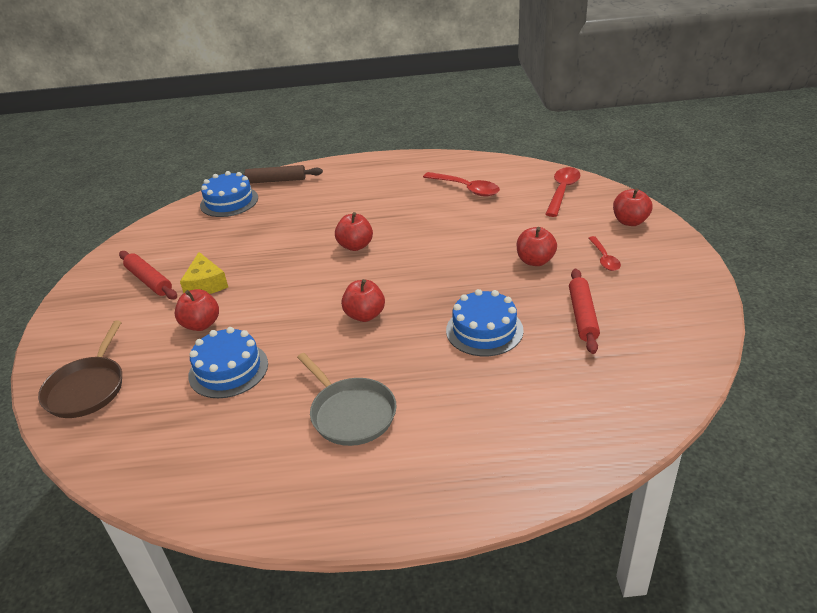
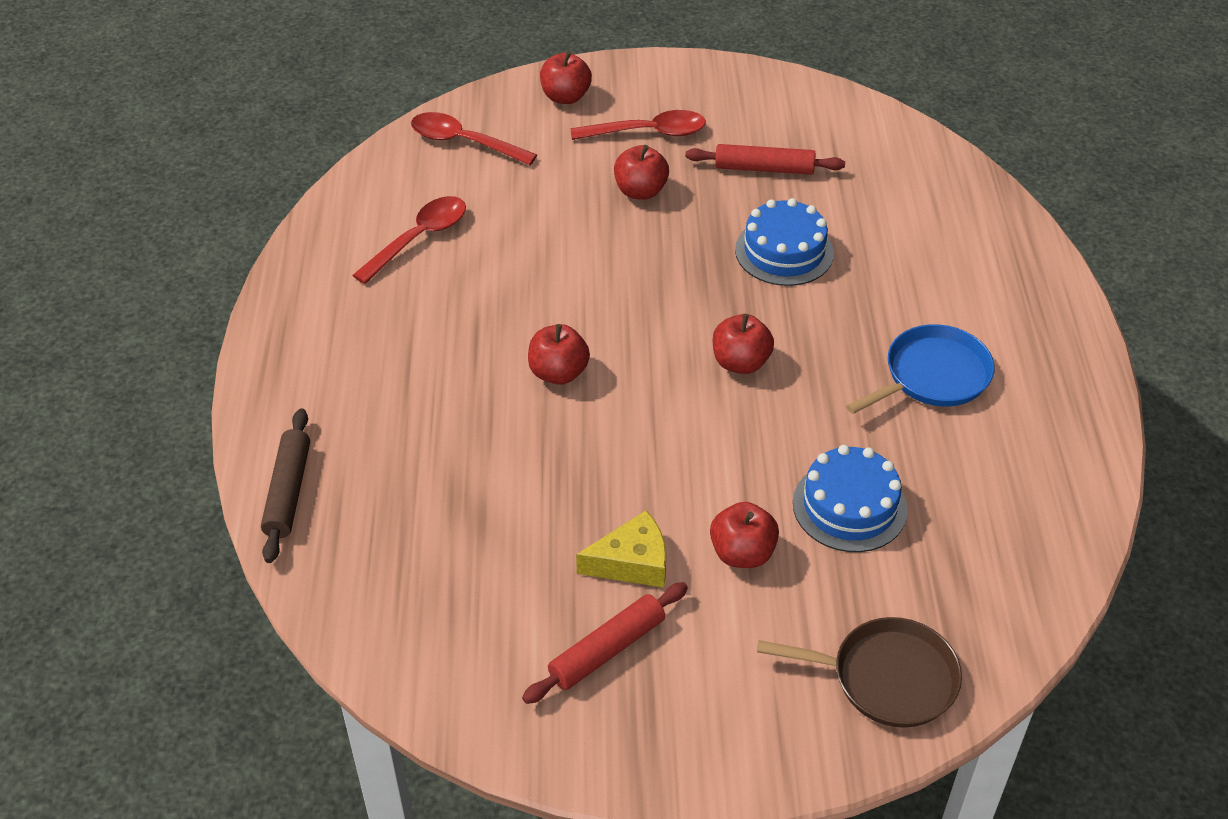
camera: 90 degrees left, 10 degrees up
(229, 201) = (348, 562): blue cake -> none
(351, 413) = (932, 376): grey pan -> blue pan
(604, 258) = (648, 132): red spoon -> red spoon, size x1.58

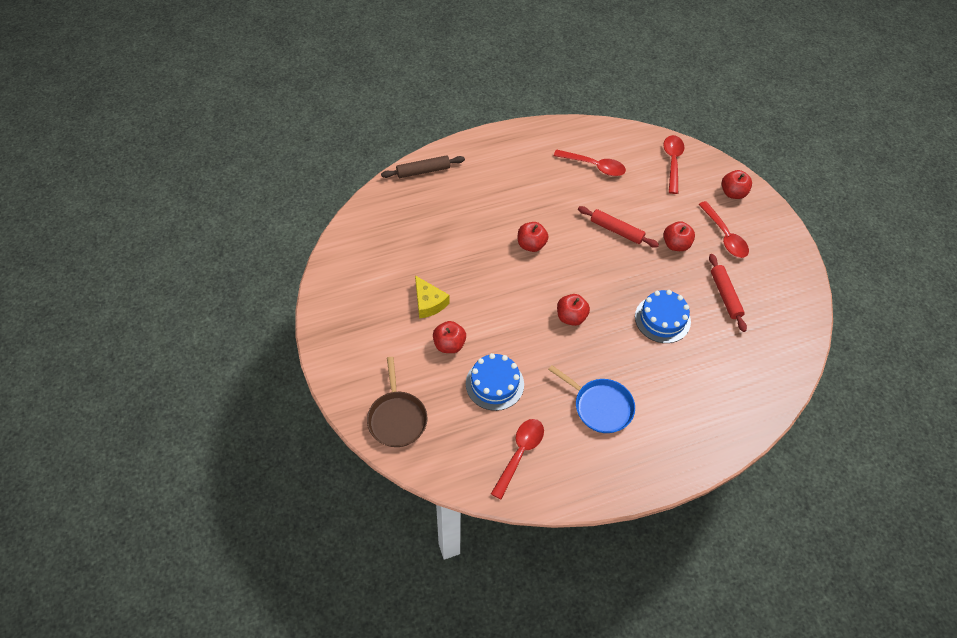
camera: 70 degrees right, 10 degrees up
(607, 650) = (378, 305): red rolling pin -> red rolling pin (616, 231)
(1002, 508) = (519, 454): none -> red spoon

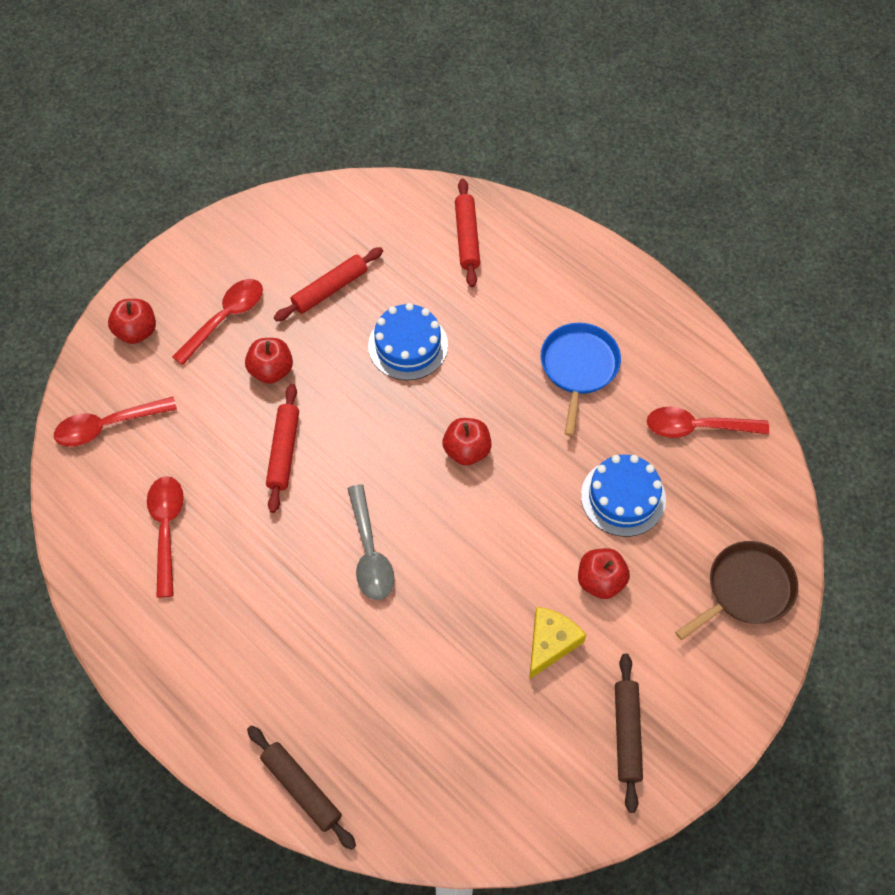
camera: 115 degrees left, 5 degrees up
(357, 313) = (626, 734): none -> brown rolling pin
(531, 244) = (370, 552): red apple -> grey spoon
(738, 390) = (467, 237): none -> red rolling pin

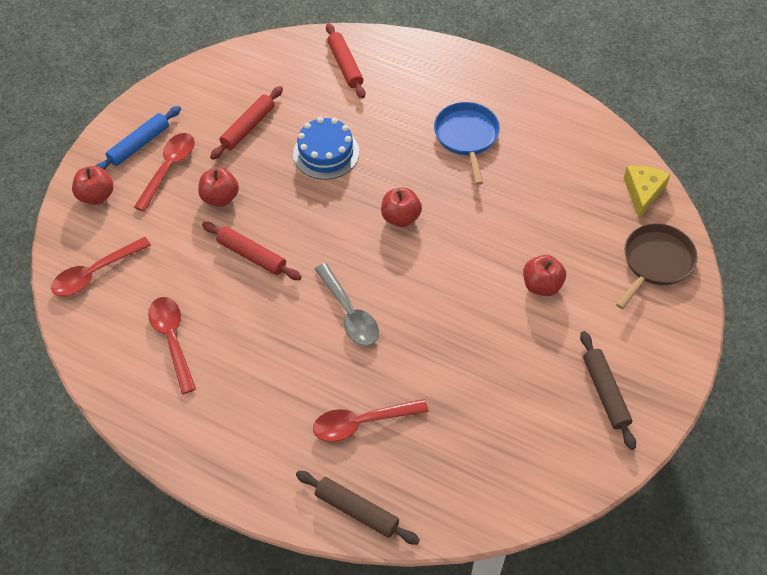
camera: 15 degrees left, 5 degrees down
(201, 279) = (139, 145): none -> blue rolling pin
(284, 451) = (252, 255): red rolling pin -> red rolling pin turned 45 degrees counterclockwise
(550, 643) = (519, 341): yellow cheese -> yellow cheese (643, 192)
(623, 497) = (536, 220): blue cake -> none
(697, 427) = (573, 156): red spoon -> red spoon (362, 423)

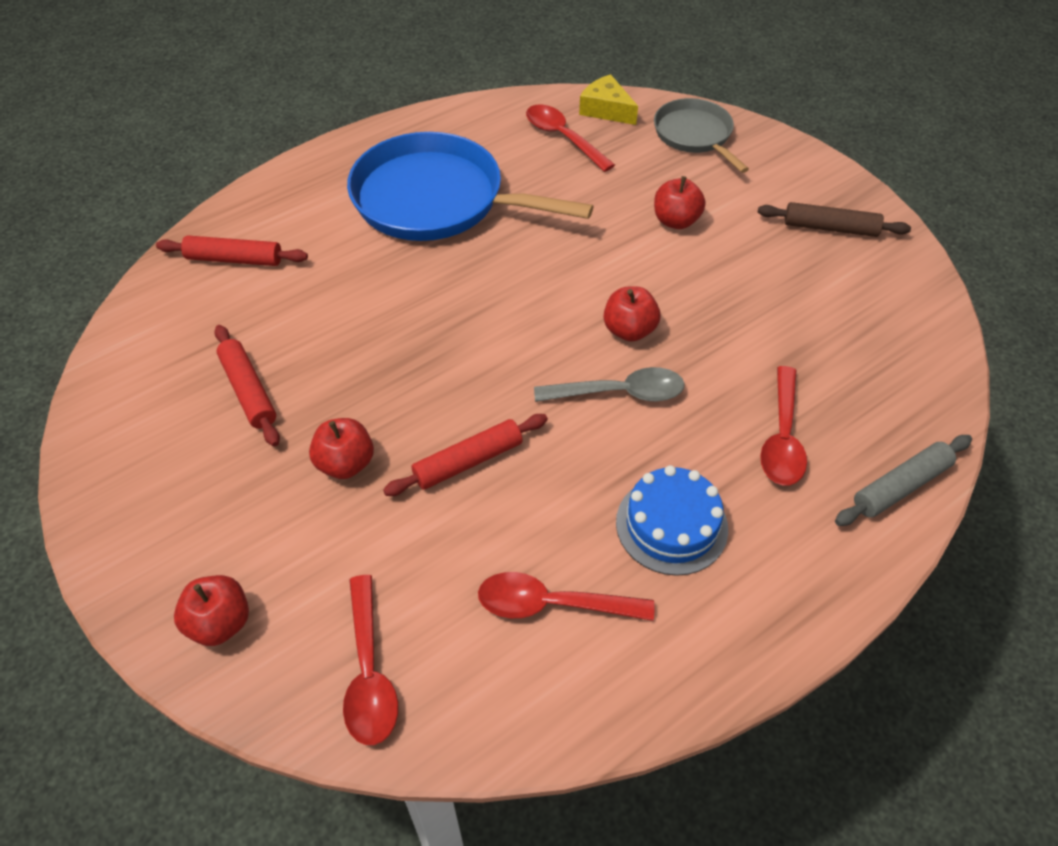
camera: 65 degrees left, 5 degrees down
(139, 145) = (167, 532): blue rolling pin -> none
(169, 168) = (244, 508): red spoon -> red spoon (563, 138)
(326, 153) = (359, 327): blue cake -> blue cake (671, 525)
(357, 510) = (900, 486): brown rolling pin -> grey rolling pin
(401, 217) = (510, 296): red apple -> red apple (629, 330)
(466, 136) = (436, 199): blue pan -> blue pan, size x1.79
(655, 262) = (694, 135): brown pan -> grey pan

